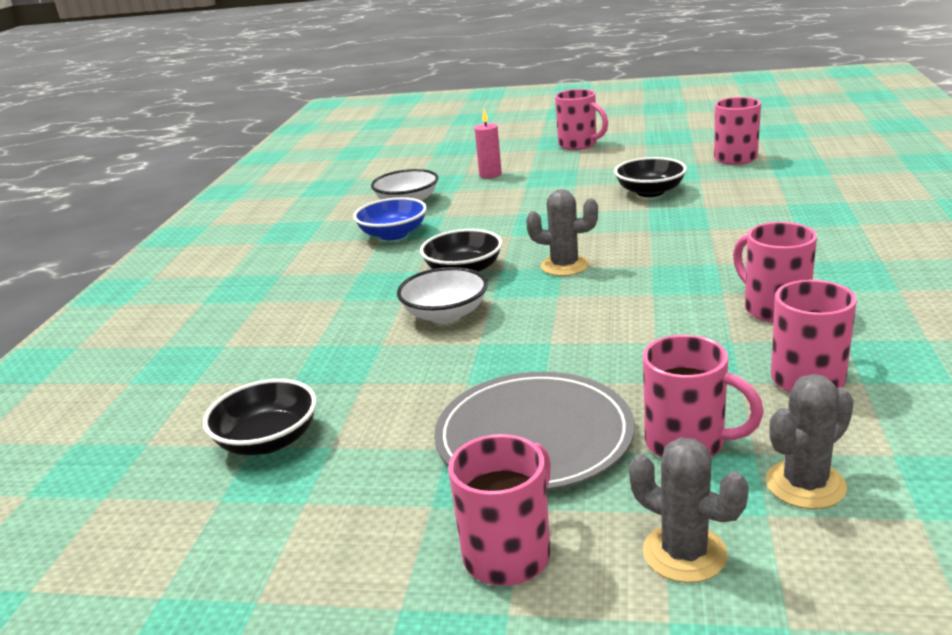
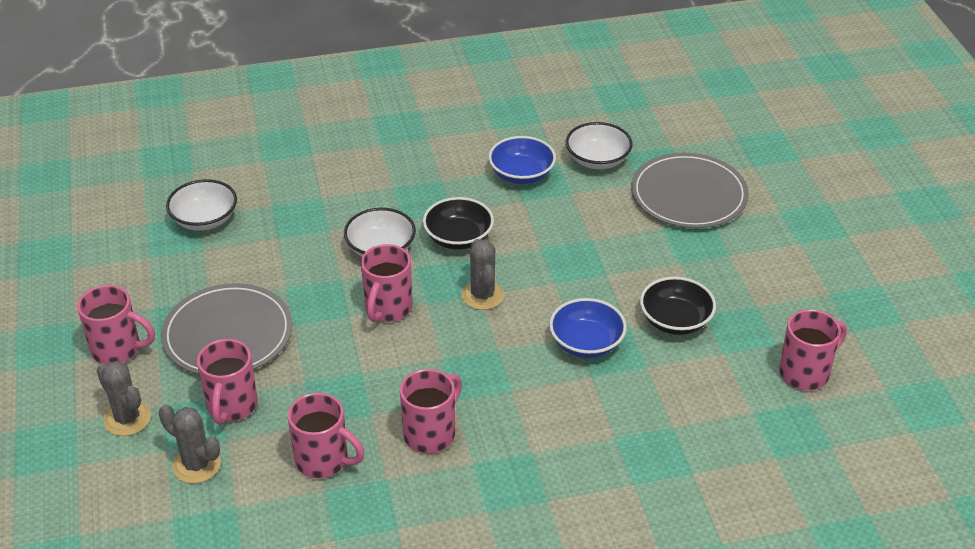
camera: 65 degrees right, 15 degrees up
(268, 440) = (204, 219): black bowl -> white bowl
(490, 175) = (688, 195): pink candle -> grey plate
(579, 145) = (807, 240): pink mug -> pink mug (387, 309)
(662, 226) = (586, 343): none -> blue bowl
(684, 553) = (127, 419): grey cactus -> grey cactus turned 60 degrees counterclockwise

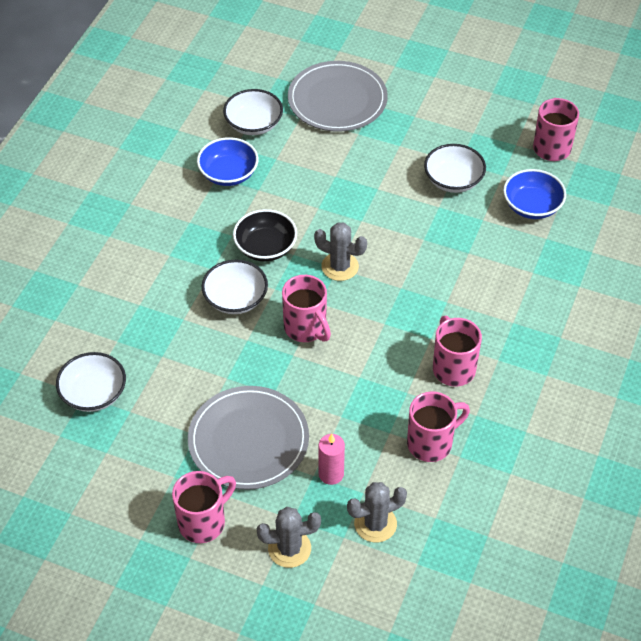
camera: 55 degrees left, 10 degrees up
(231, 406) = (331, 474): pink mug -> pink candle
(586, 343) = (435, 237): blue bowl -> blue bowl (532, 206)
(675, 321) = (453, 180): black bowl -> white bowl

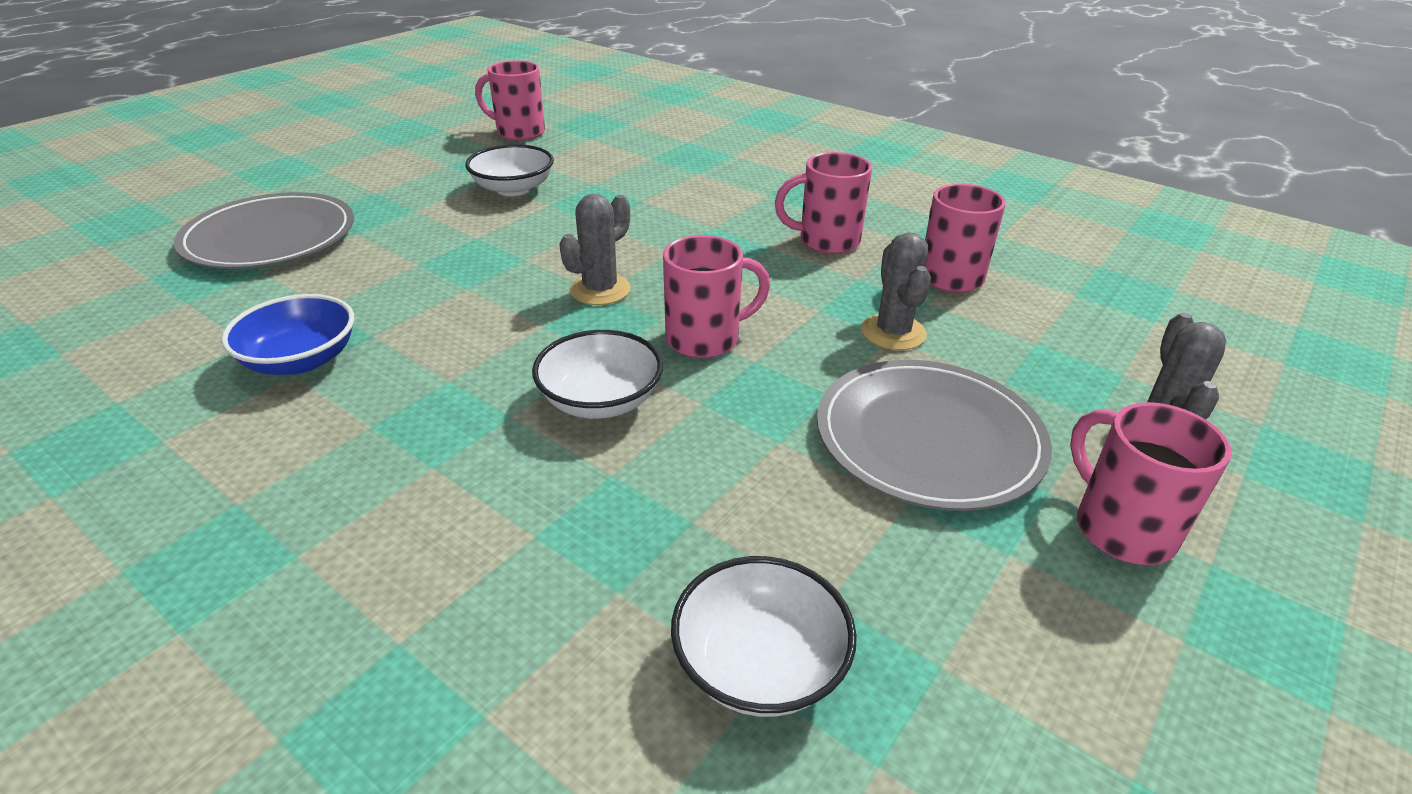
camera: 75 degrees left, 15 degrees down
(253, 124) = (219, 315): white bowl -> none
(265, 247) = (507, 349): black bowl -> none
(331, 474) = (1003, 365): pink candle -> none
(375, 524) = (1093, 342): grey cactus -> grey cactus (893, 332)
(532, 206) = (597, 156): blue bowl -> none

